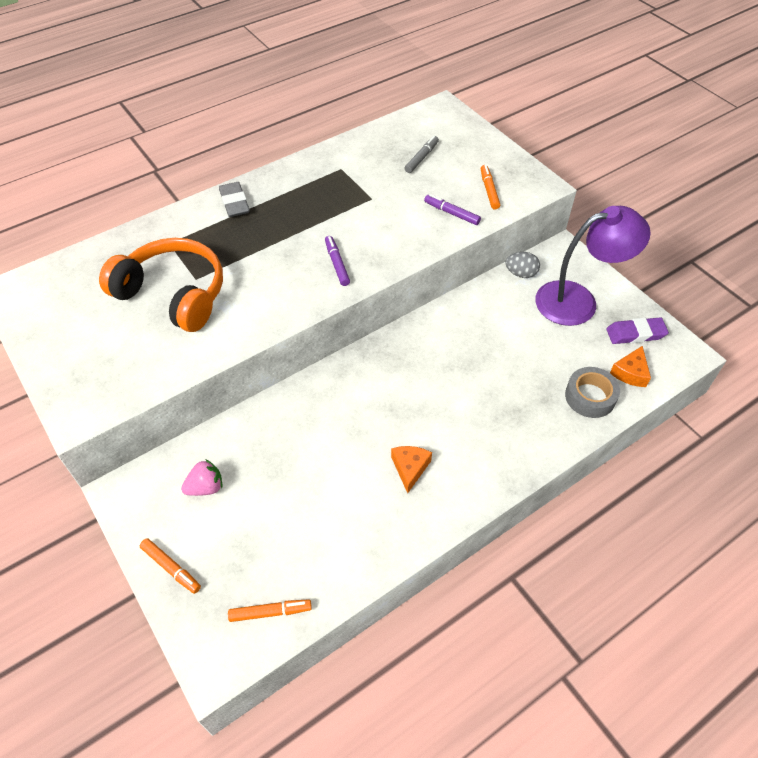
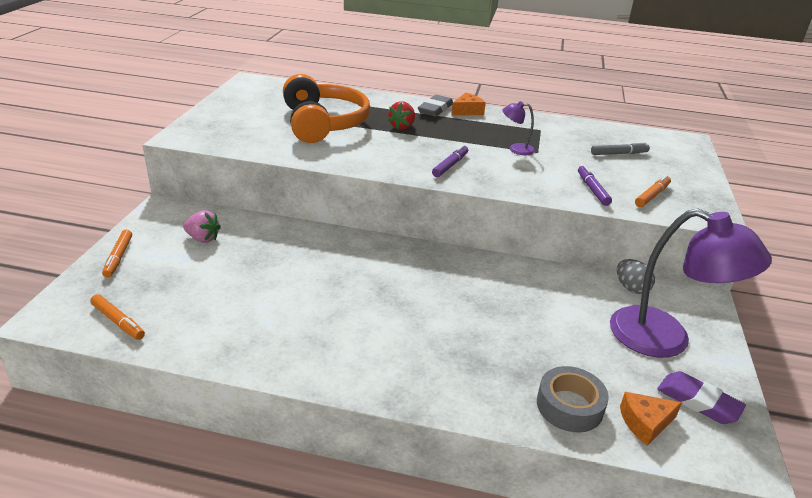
camera: 45 degrees right, 20 degrees down
(240, 246) = (402, 127): none -> red strawberry
(354, 207) = (516, 149): none -> purple lamp
(410, 468) = (335, 327): orange cheese -> orange cheese (467, 111)

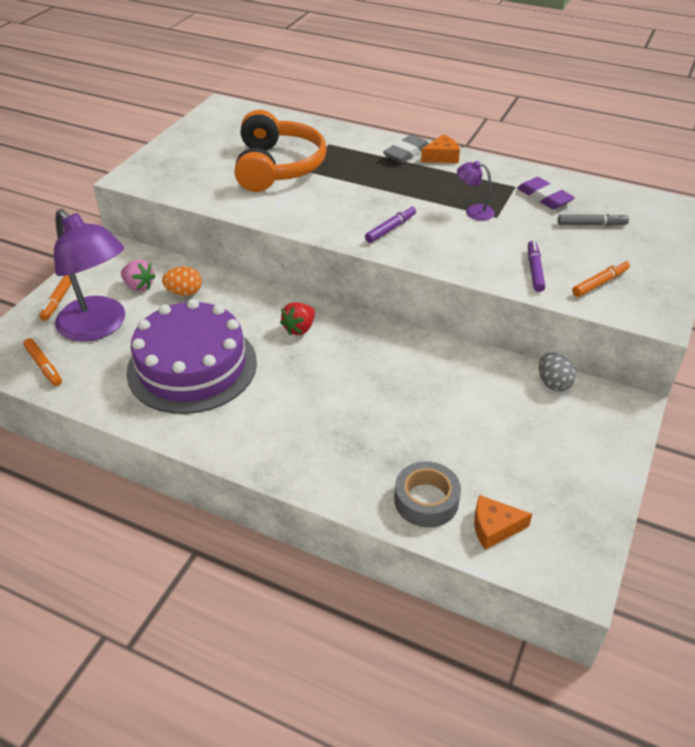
camera: 15 degrees right, 10 degrees up
(252, 240) = (184, 292): none -> orange egg
(283, 306) = (192, 366): none -> purple cake
(402, 127) = (359, 175): red strawberry -> red strawberry (299, 329)
(666, 339) = (562, 444): purple lamp -> purple lamp (99, 327)
(698, 401) = (561, 514): purple eraser -> purple eraser (544, 197)

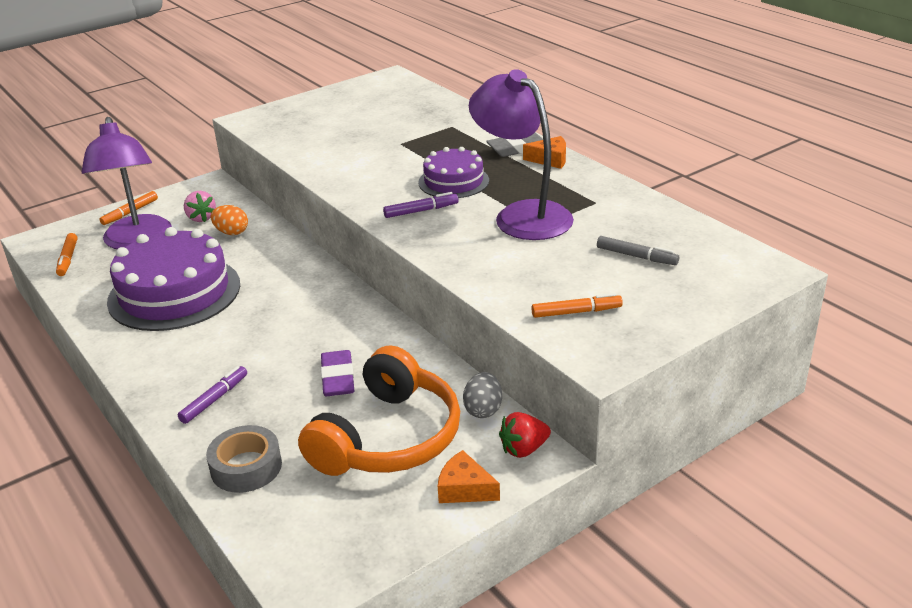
camera: 30 degrees right, 10 degrees down
(277, 167) = (380, 136): orange headphones -> orange headphones (388, 437)
(299, 329) = (295, 288): red strawberry -> red strawberry (524, 449)
(387, 195) = (453, 181): none -> purple cake
(473, 211) = (522, 215): purple lamp -> purple lamp, size x2.34
(494, 527) = (280, 513): orange cheese -> orange cheese (464, 489)
(534, 270) = (520, 282): purple marker -> purple marker (214, 399)
(544, 197) = (615, 219): purple eraser -> purple eraser (338, 378)

